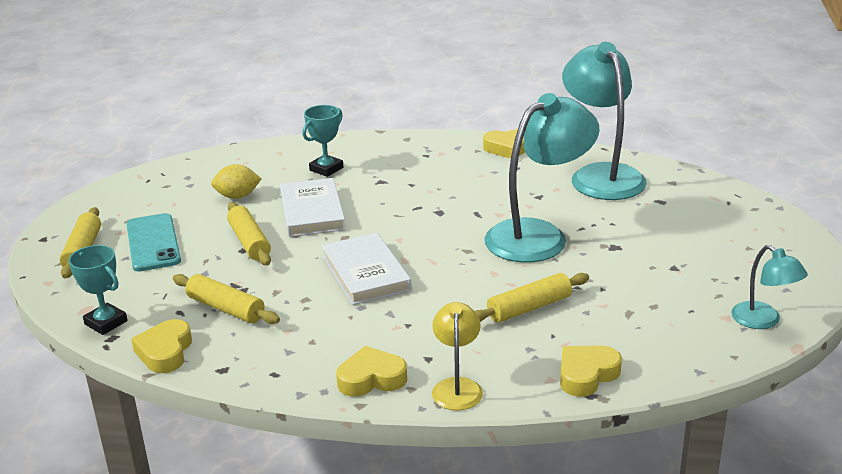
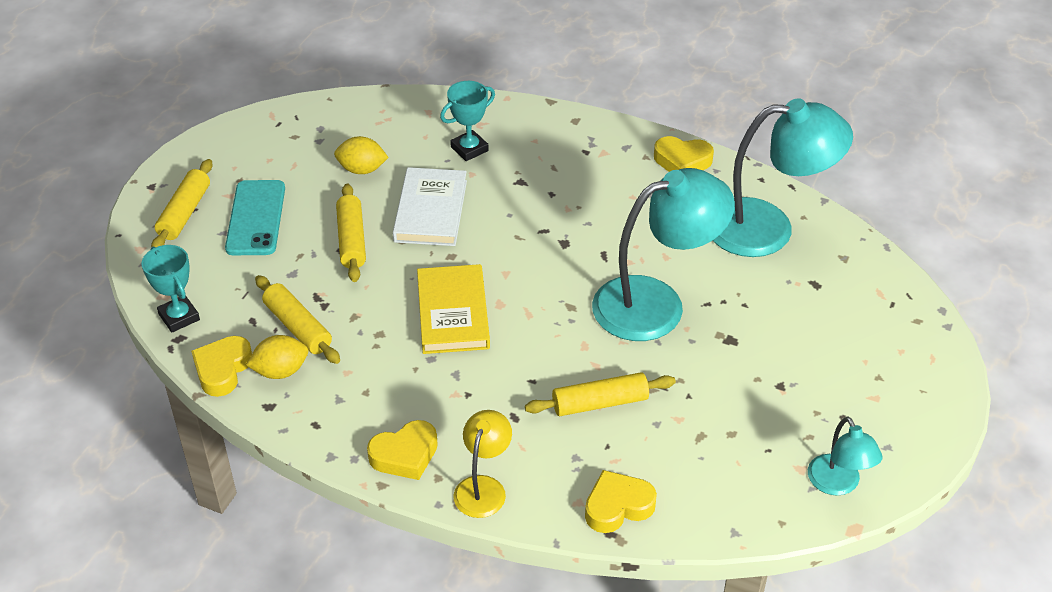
camera: 15 degrees right, 15 degrees up
(223, 342) = (280, 371): none -> yellow lemon
(366, 273) = (453, 313): white book -> yellow book
(371, 378) = (405, 455): yellow heart -> yellow heart turned 150 degrees clockwise
(601, 175) = (768, 228): turquoise lamp -> turquoise lamp turned 90 degrees clockwise

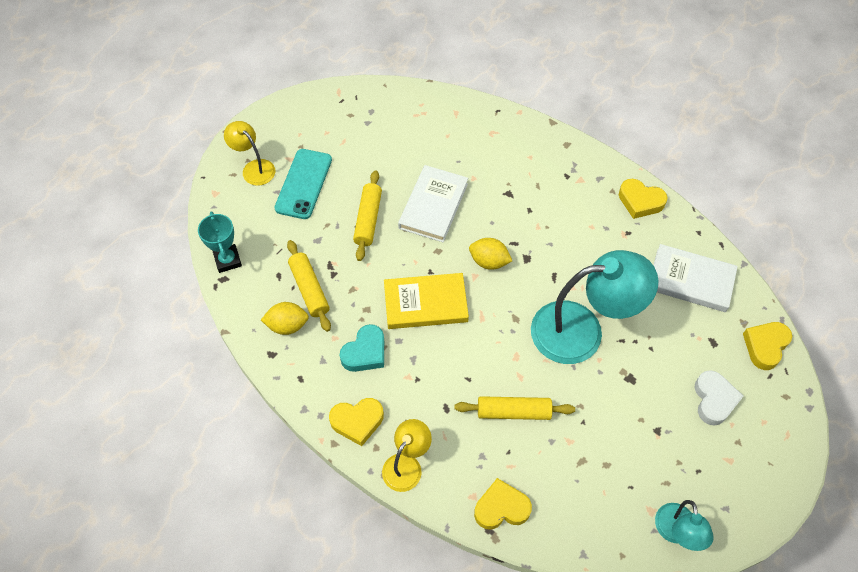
camera: 15 degrees right, 15 degrees up
(185, 213) = (254, 168): yellow rolling pin -> yellow lamp
(222, 369) = (247, 314): yellow heart -> yellow heart (765, 346)
(362, 169) = (392, 156): yellow lemon -> yellow lemon (489, 261)
(392, 379) = (365, 352): none -> turquoise heart
(453, 313) = (425, 303): yellow book -> yellow book turned 75 degrees clockwise
(469, 149) = (477, 154): turquoise trophy -> none
(768, 228) = (690, 280): turquoise lamp -> white book
(836, 341) = (714, 400): none -> white heart

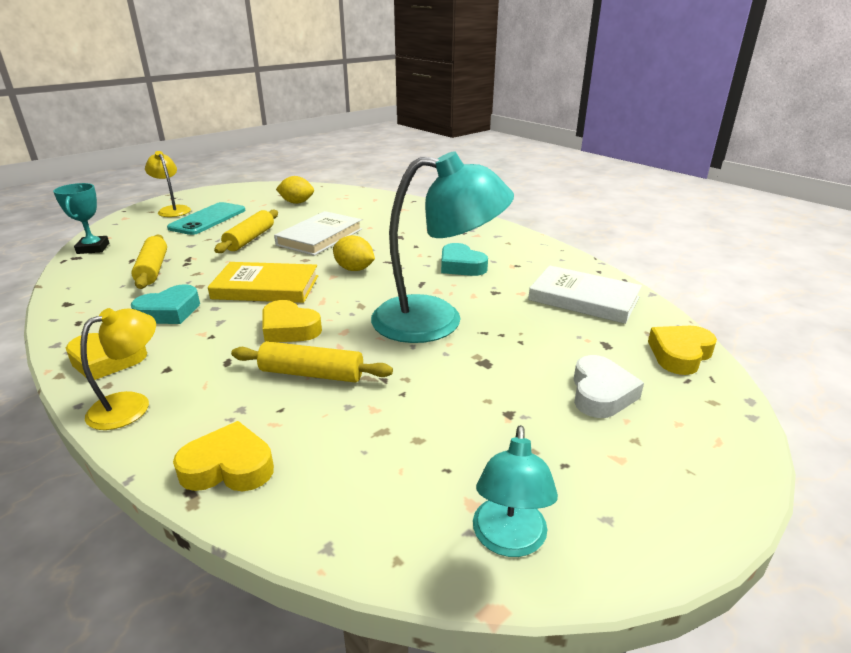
camera: 10 degrees right, 30 degrees down
(287, 325) = (105, 287): yellow lemon -> yellow lemon (297, 202)
(580, 241) = (461, 266): none -> turquoise heart
(640, 201) = (536, 250): yellow heart -> yellow heart (289, 329)

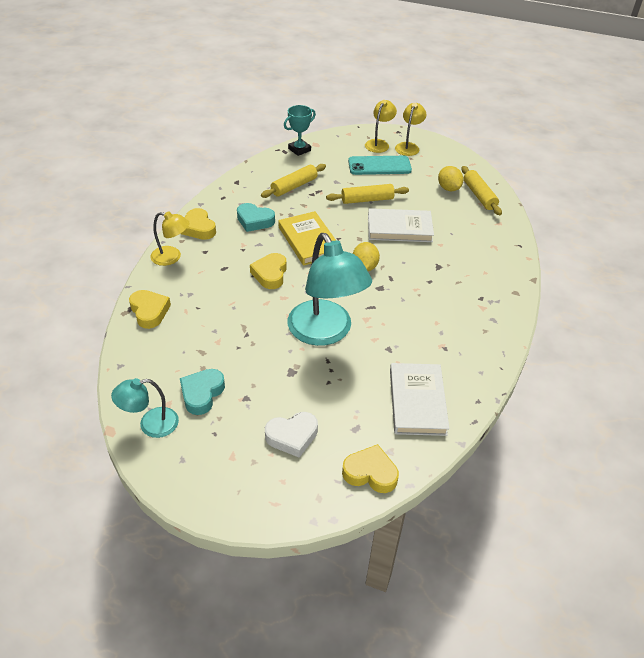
camera: 60 degrees right, 15 degrees up
(205, 200) = (408, 146): none -> yellow lamp
(312, 374) = (233, 304): yellow rolling pin -> yellow rolling pin (479, 196)
(461, 266) = (416, 317): turquoise heart -> turquoise heart (202, 394)

